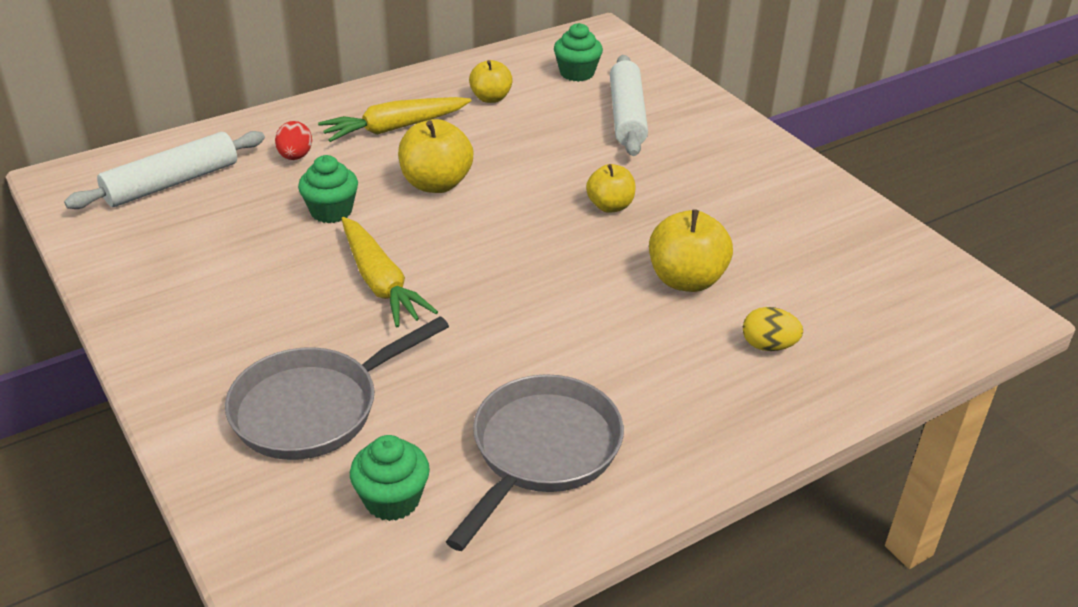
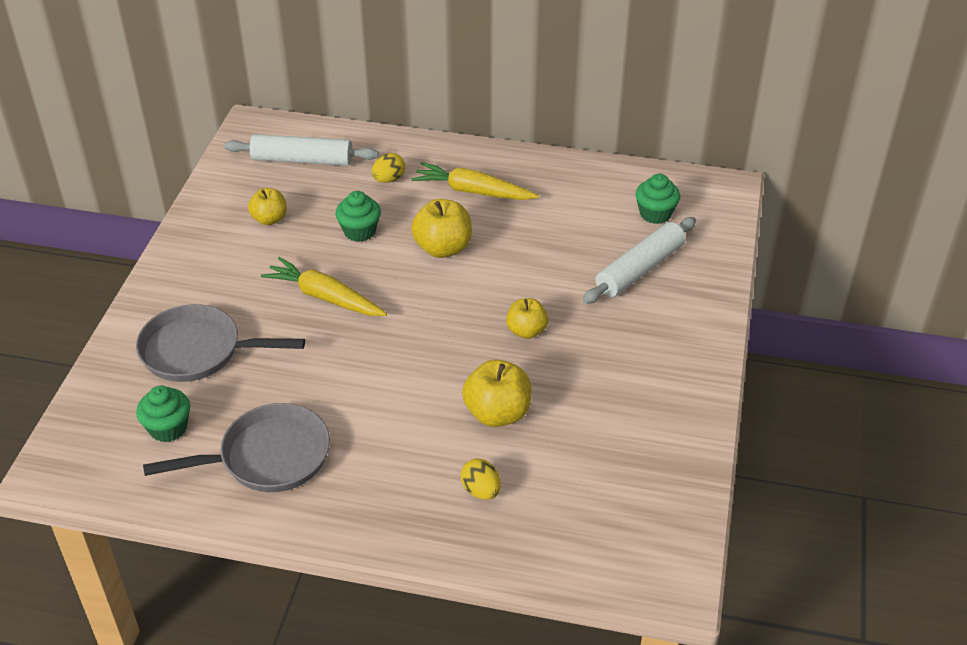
camera: 45 degrees right, 5 degrees up
(295, 156) = (389, 179): red egg -> yellow egg
(380, 283) = (324, 297): yellow carrot -> yellow carrot turned 105 degrees clockwise
(491, 98) = (565, 202): yellow apple -> yellow apple (269, 219)

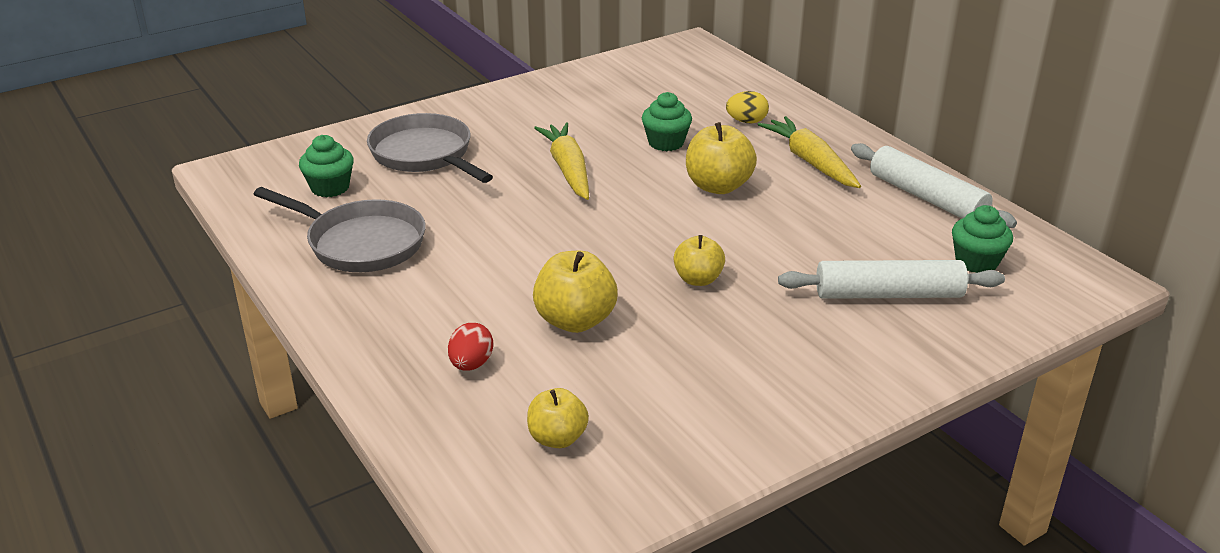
camera: 45 degrees right, 10 degrees down
(269, 219) = (608, 103): yellow apple -> yellow apple (557, 438)
(302, 160) = (694, 79): white rolling pin -> white rolling pin (927, 198)
(481, 491) = (471, 364): yellow egg -> red egg

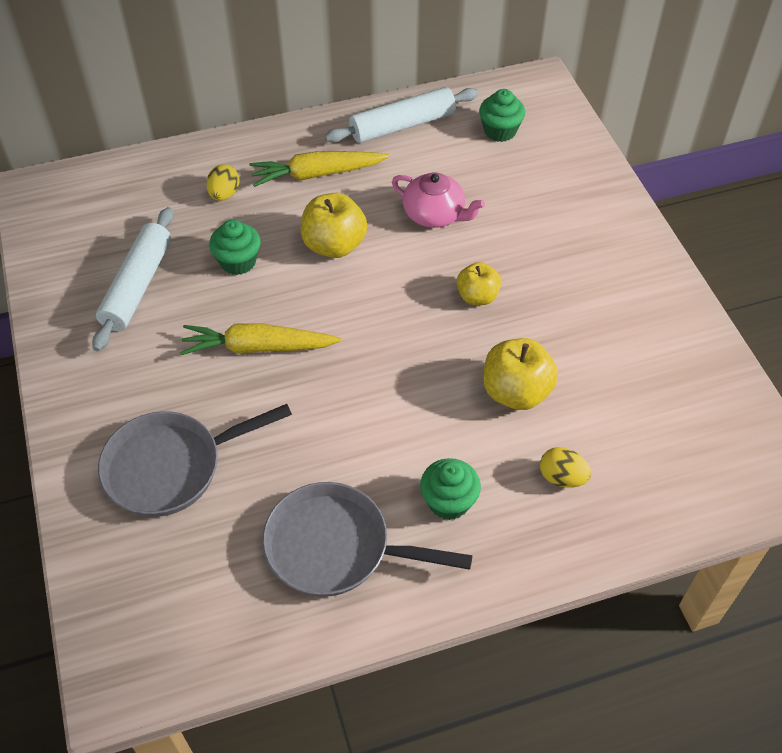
camera: 75 degrees left, 20 degrees up
(330, 188) = (207, 568): green cupcake -> green cupcake (448, 501)
(360, 243) = (336, 547): grey pan -> grey pan turned 120 degrees counterclockwise
(471, 364) = (562, 477): red egg -> yellow egg
(557, 438) = (667, 433): yellow apple -> none
(802, 237) = (434, 215): none -> pink teapot
(888, 294) = (528, 191): white rolling pin -> white rolling pin (138, 285)

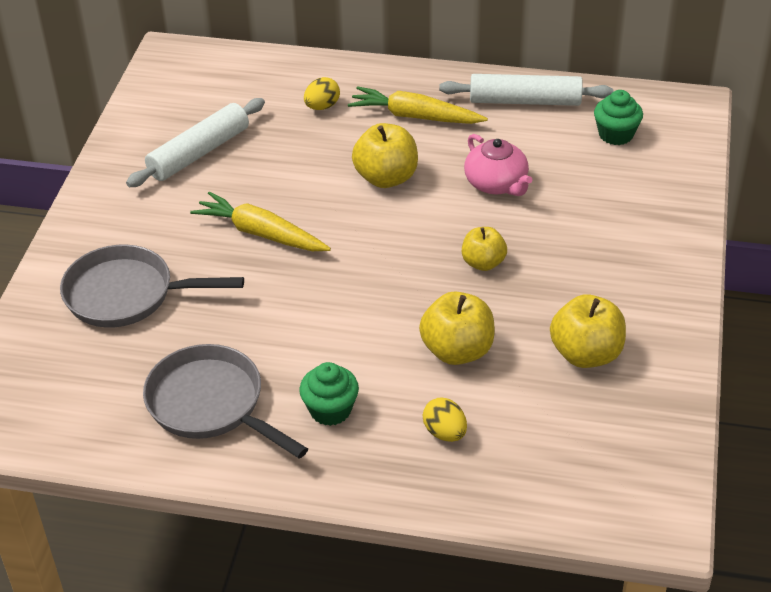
camera: 30 degrees right, 10 degrees down
(238, 261) = (294, 162): green cupcake -> none
(621, 349) = (586, 354): none -> yellow apple

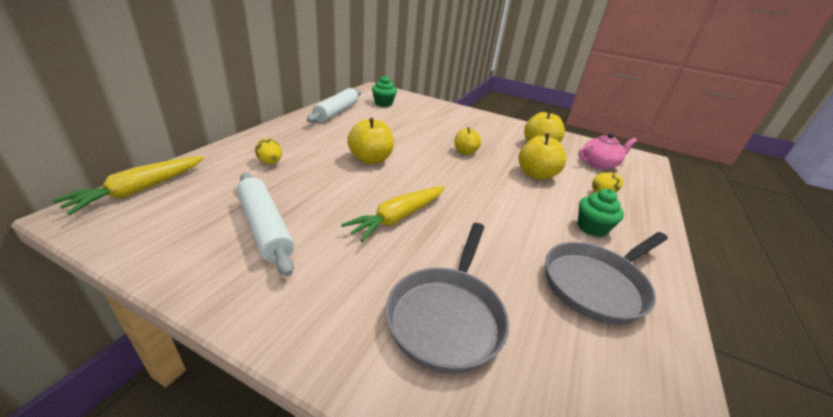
camera: 80 degrees left, 10 degrees down
(414, 116) = (318, 138): yellow carrot -> yellow carrot (140, 190)
(496, 184) = (400, 134): pink teapot -> pink teapot (599, 164)

